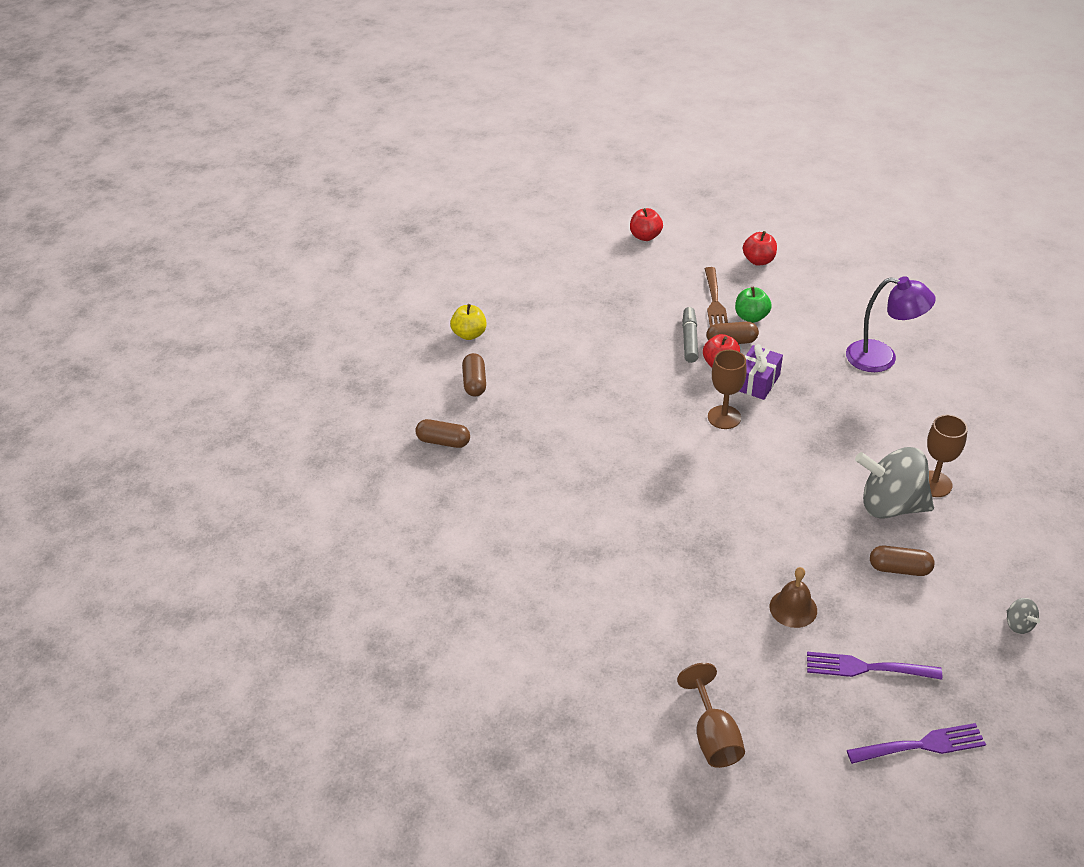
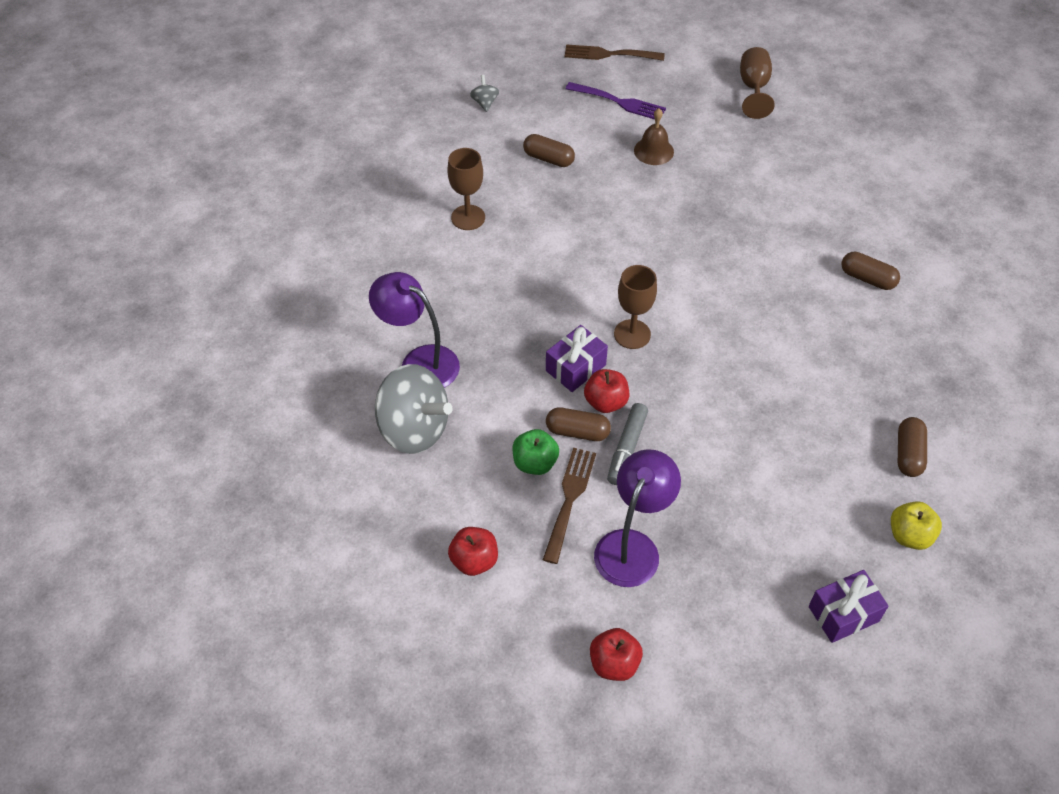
camera: 165 degrees left, 10 degrees up
(443, 441) = (950, 382): brown capsule -> brown capsule (867, 278)
(509, 286) = (843, 614): none -> purple gift
(659, 289) = (632, 546): none -> purple lamp
(890, 505) = (520, 208): grey spinning top -> grey spinning top (414, 429)
(921, 745) = (609, 54): purple fork -> brown fork

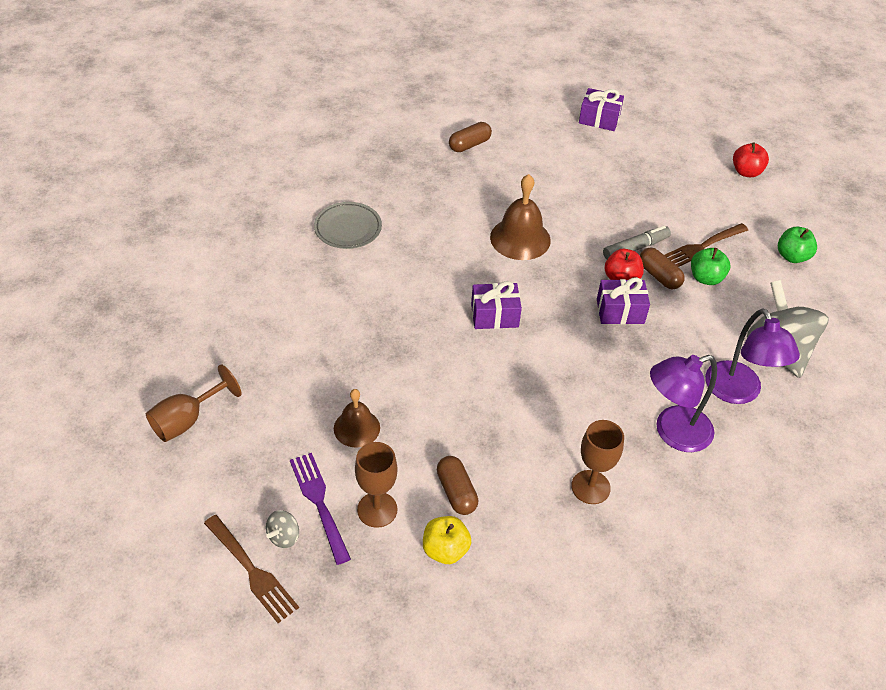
camera: 140 degrees left, 5 degrees down
(474, 560) = (792, 256): red apple -> green apple
(485, 103) = (447, 612): grey spinning top -> grey spinning top (284, 536)
(632, 334) = (555, 304): brown goblet -> brown goblet (377, 509)
(632, 546) = (684, 206): purple lamp -> purple lamp (673, 432)
(665, 290) = (494, 315): none -> purple gift
(731, 378) = (520, 238): none -> brown bell
(867, 278) = (348, 228): brown capsule -> grey plate
(909, 535) = (521, 121): yellow apple -> yellow apple (445, 550)

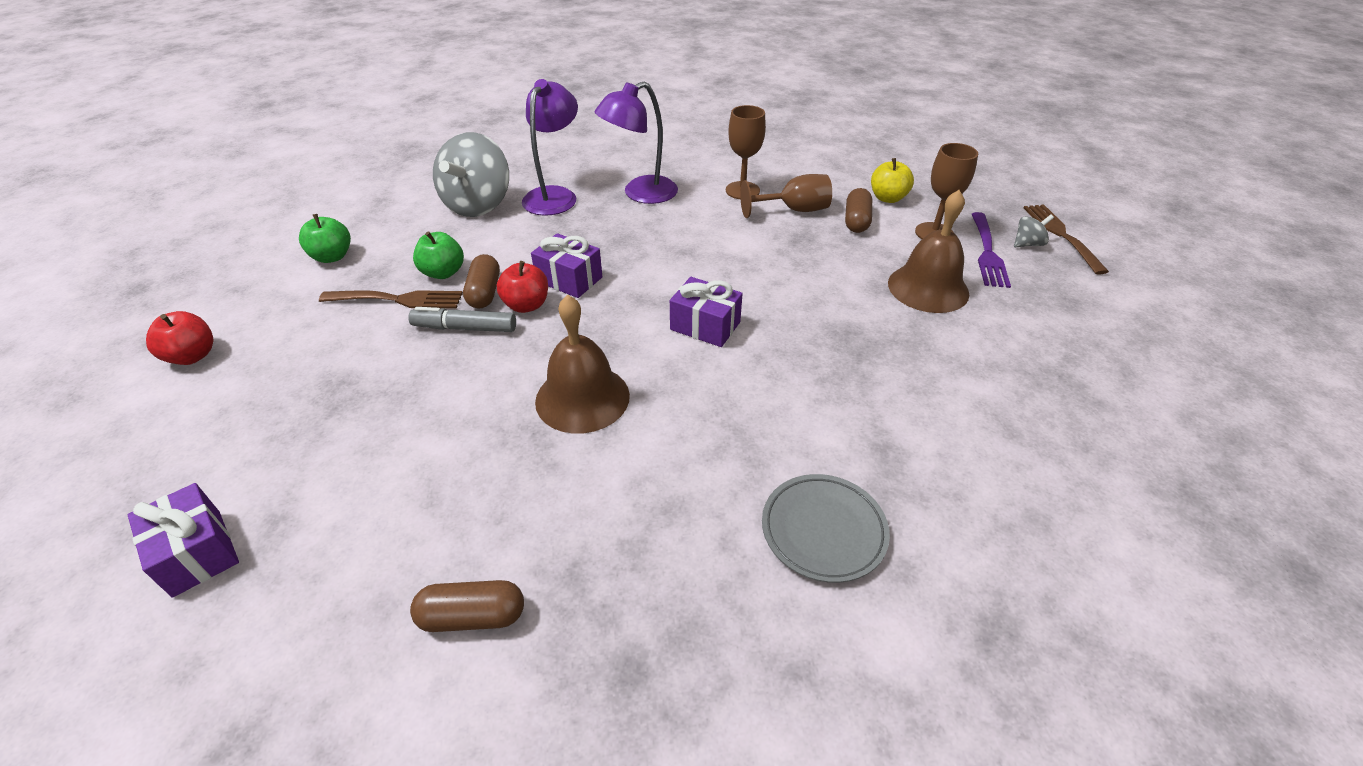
camera: 145 degrees left, 5 degrees down
(187, 420) = (1130, 359): brown goblet -> brown goblet (794, 210)
(356, 428) = (928, 288): brown bell -> brown bell, size x1.55
(673, 432) = (640, 194): purple lamp -> purple lamp turned 135 degrees clockwise

